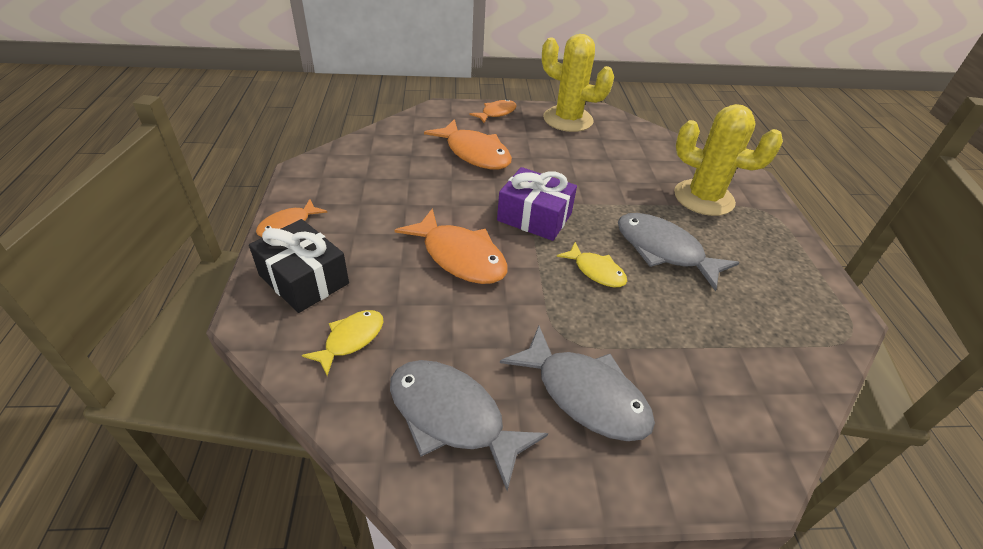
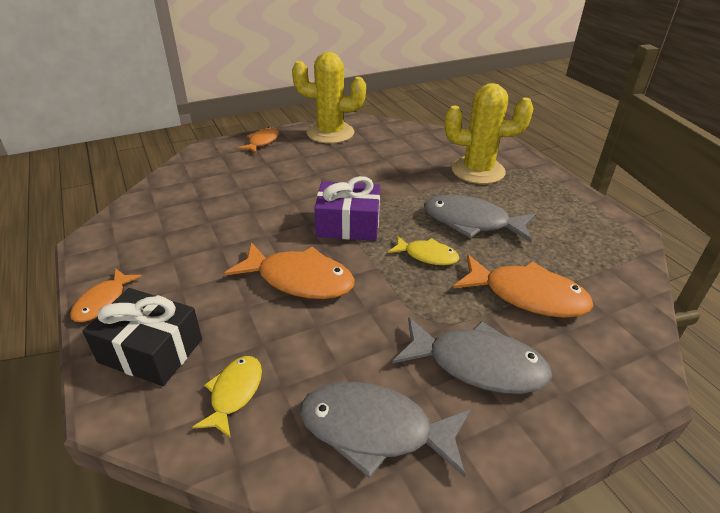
camera: 20 degrees left, 5 degrees down
(474, 153) = (261, 182): orange fish -> orange fish (527, 295)

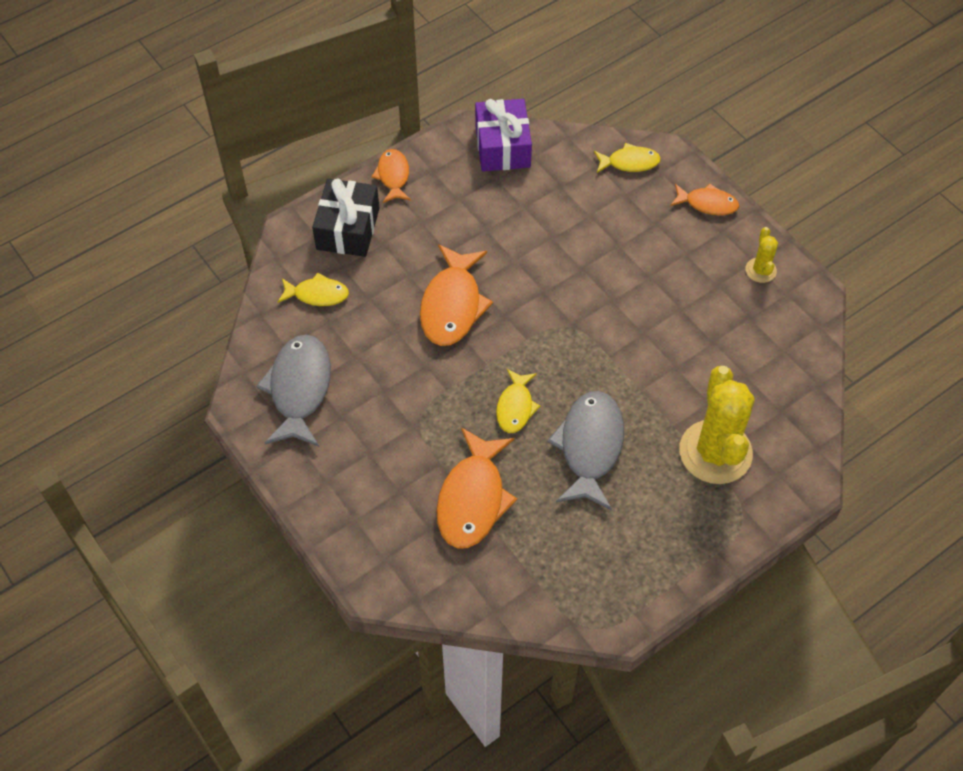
camera: 80 degrees right, 20 degrees up
(103, 302) = (393, 176): orange fish -> orange fish turned 75 degrees clockwise
(200, 165) = (629, 162): none -> yellow fish
(330, 133) = (760, 270): yellow cactus -> yellow cactus, size x0.46
(348, 224) = (551, 328): purple gift -> purple gift (502, 146)
(477, 364) = (374, 455): grey fish -> none

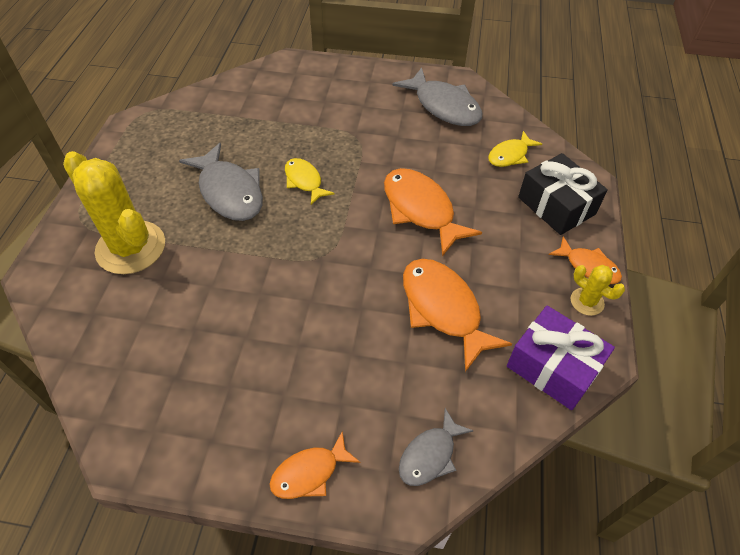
camera: 135 degrees right, 5 degrees down
(473, 498) = (277, 122): orange fish -> orange fish (443, 309)
(629, 162) = (430, 455): yellow fish -> grey fish
(760, 270) = (197, 436): yellow cactus -> yellow cactus (587, 301)

